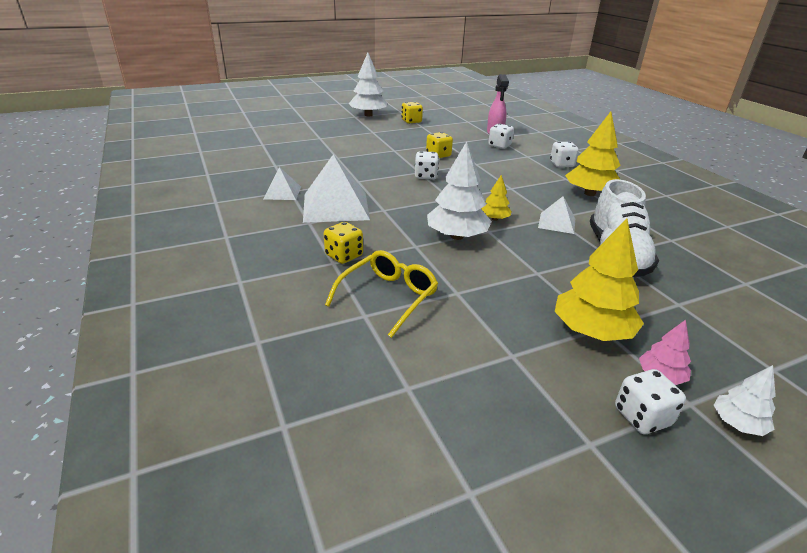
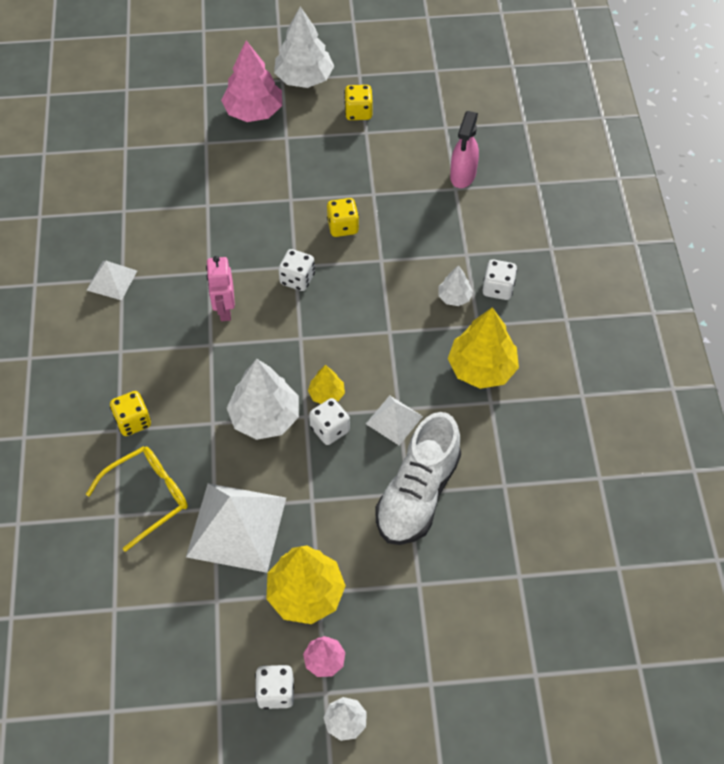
camera: 20 degrees right, 25 degrees up
(336, 206) = (160, 325): white pyramid -> white pyramid (237, 527)
(344, 126) = (254, 111): none -> pink tree
(382, 194) = (224, 310): none -> pink robot
(499, 146) = (445, 216): white dice -> white dice (330, 429)
(538, 170) = (454, 297): none -> white tree

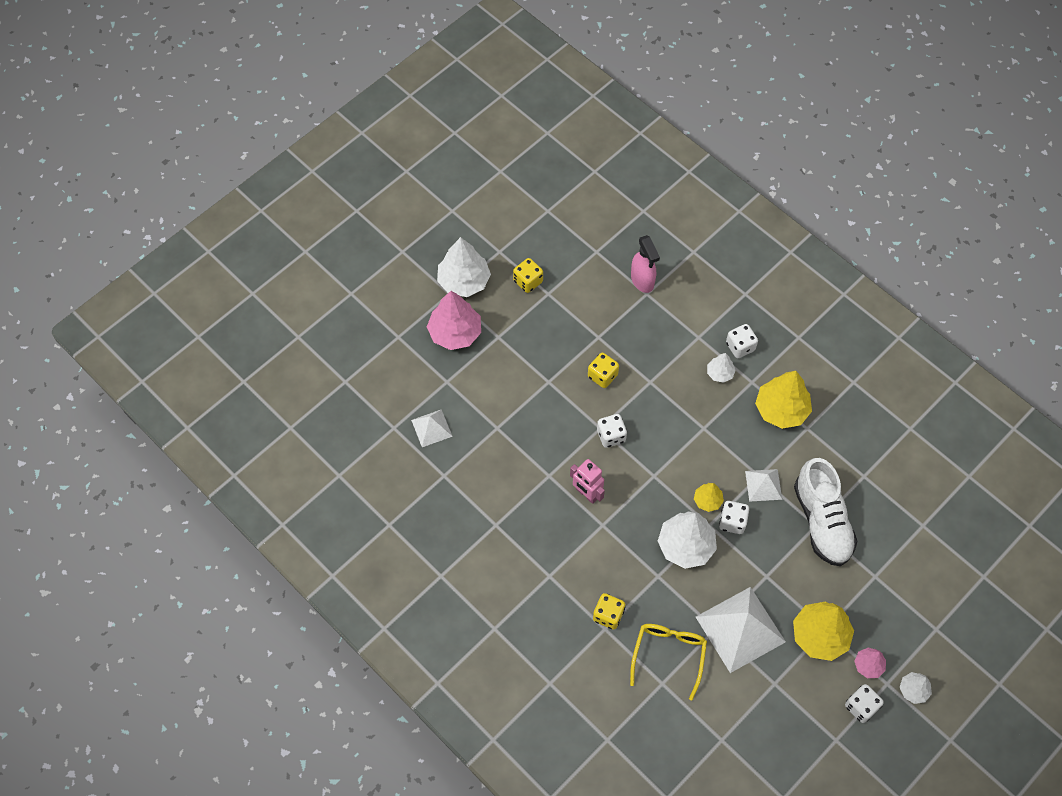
camera: 40 degrees left, 5 degrees up
(112, 280) = (490, 531): white pyramid -> white pyramid (431, 428)

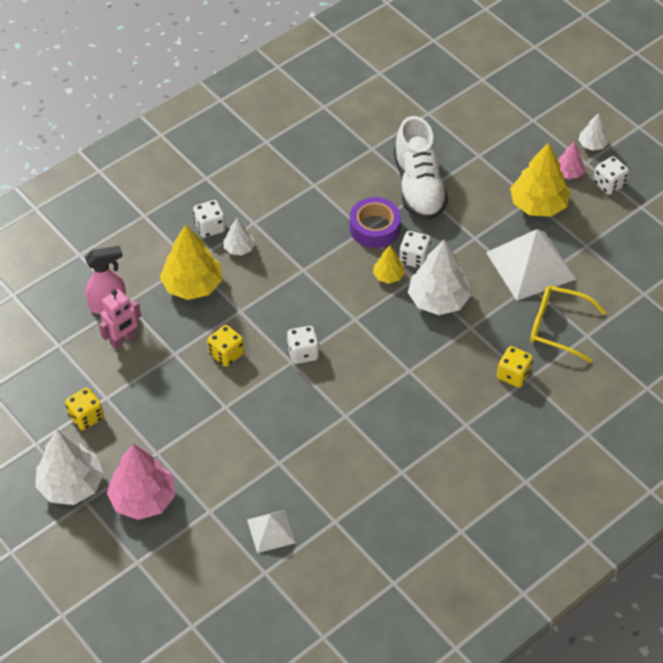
camera: 85 degrees left, 10 degrees down
(586, 494) = (371, 382): pink robot -> pink robot (123, 340)
(763, 485) = (374, 228): white pyramid -> purple tape
(781, 409) = (290, 202): yellow tree -> yellow tree (192, 285)
(822, 521) = (418, 187): white shoe -> white shoe turned 90 degrees clockwise

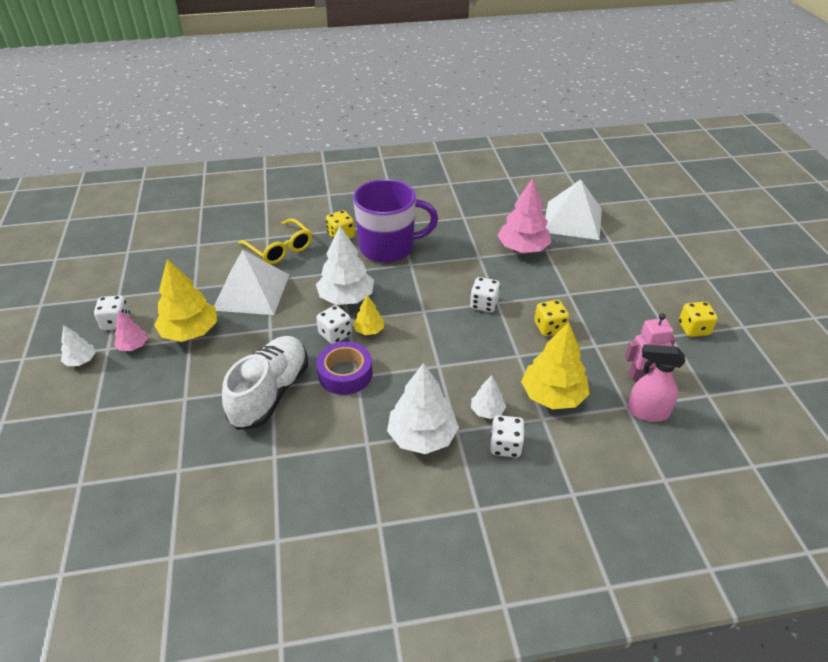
camera: 150 degrees left, 10 degrees down
(71, 485) = (716, 291): white tree -> white tree (422, 436)
(143, 498) = (659, 264): pink tree -> pink tree (523, 248)
(271, 531) = (572, 220): white pyramid -> white pyramid, size x1.90
(449, 382) = (388, 247): none -> purple mug

